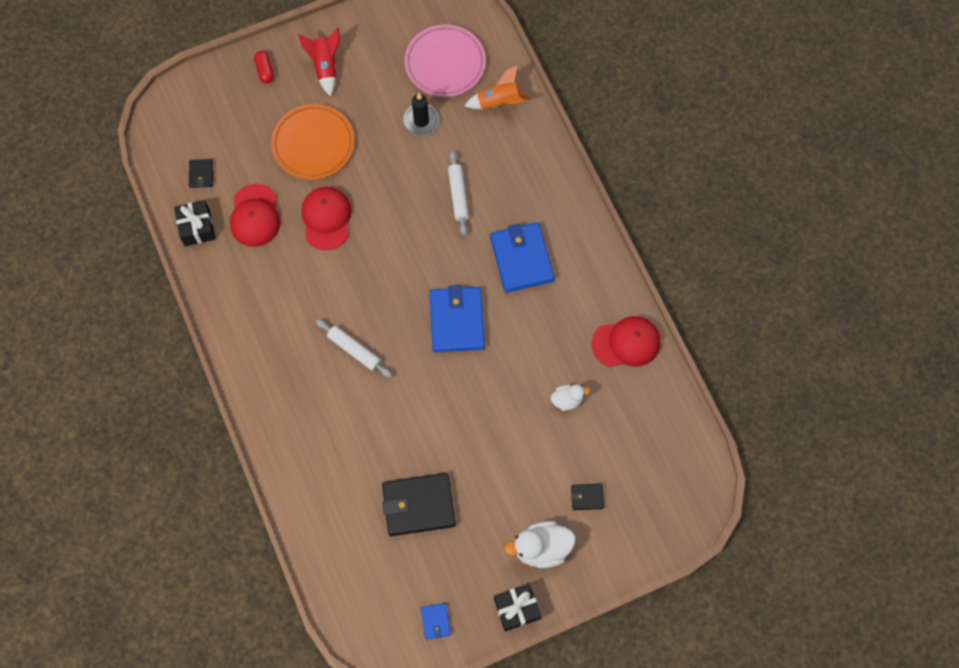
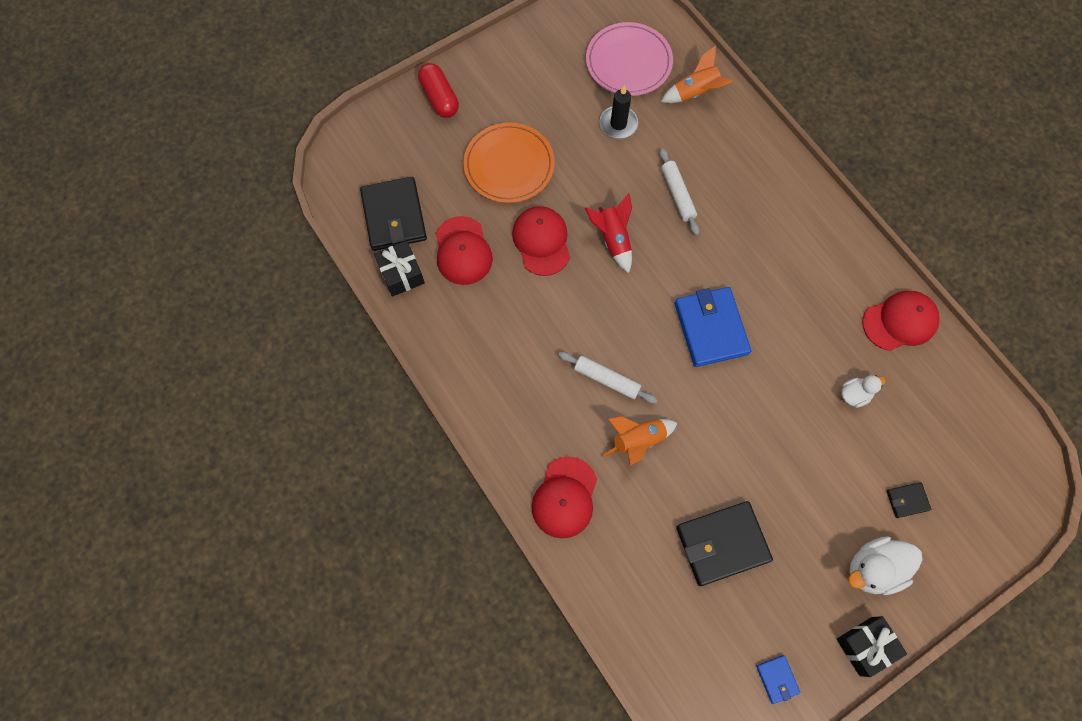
camera: 10 degrees left, 0 degrees up
(201, 174) = (394, 216): black wallet -> black wallet, size x2.14
(265, 70) = (439, 98): red capsule -> red capsule, size x1.60
(295, 444) = (565, 497): none -> red cap
(325, 66) = (503, 84): red rocket -> red rocket (613, 239)
(368, 407) = (637, 441): none -> orange rocket
(521, 259) = (763, 250): blue wallet -> none

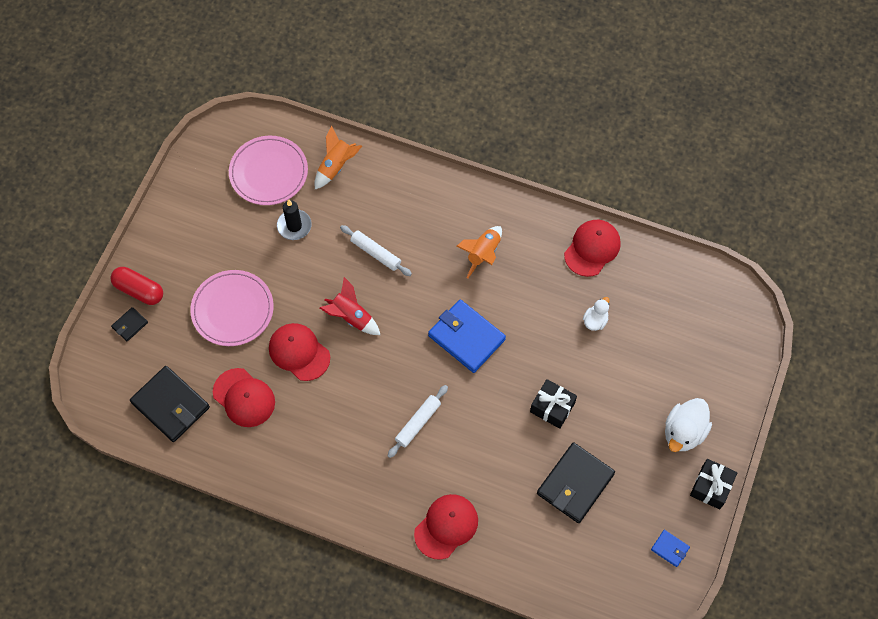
camera: 35 degrees left, 5 degrees down
(401, 274) = (209, 445): black gift -> black gift (552, 407)
(509, 165) = (232, 309): orange plate -> pink plate
(565, 497) = (446, 526): red cap -> red cap turned 120 degrees counterclockwise
(606, 379) = (418, 423): white rolling pin -> white rolling pin turned 45 degrees counterclockwise
(637, 441) = (469, 452): orange rocket -> orange rocket (483, 254)
(907, 500) = (675, 371): black wallet -> black wallet (130, 325)

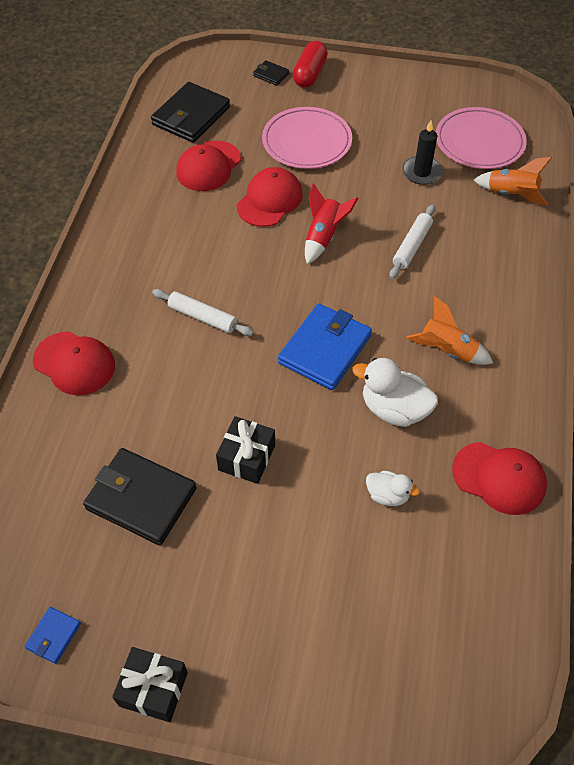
camera: 80 degrees right, 10 degrees down
(683, 432) = (237, 638): white duck -> white duck (394, 409)

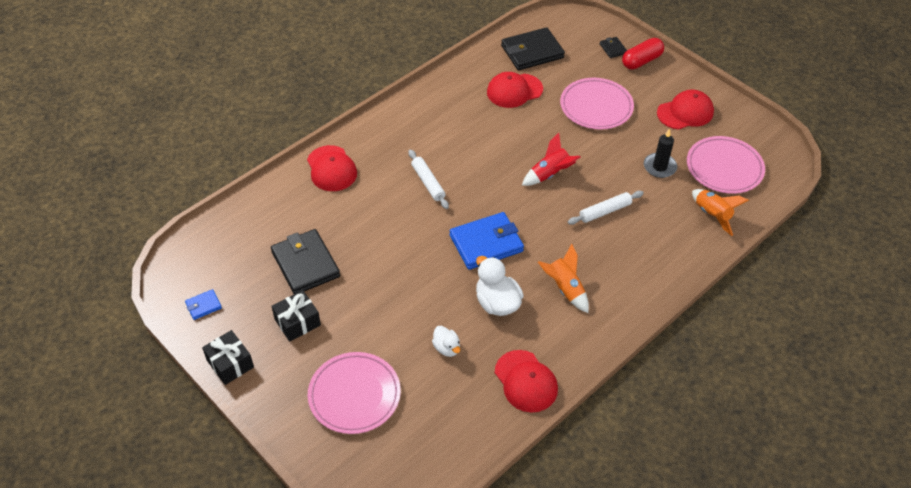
camera: 35 degrees right, 5 degrees down
(246, 457) = (383, 277): black gift -> black gift (297, 322)
(269, 200) = (535, 133): red cap -> red cap (685, 112)
(336, 621) = (354, 395): none -> pink plate

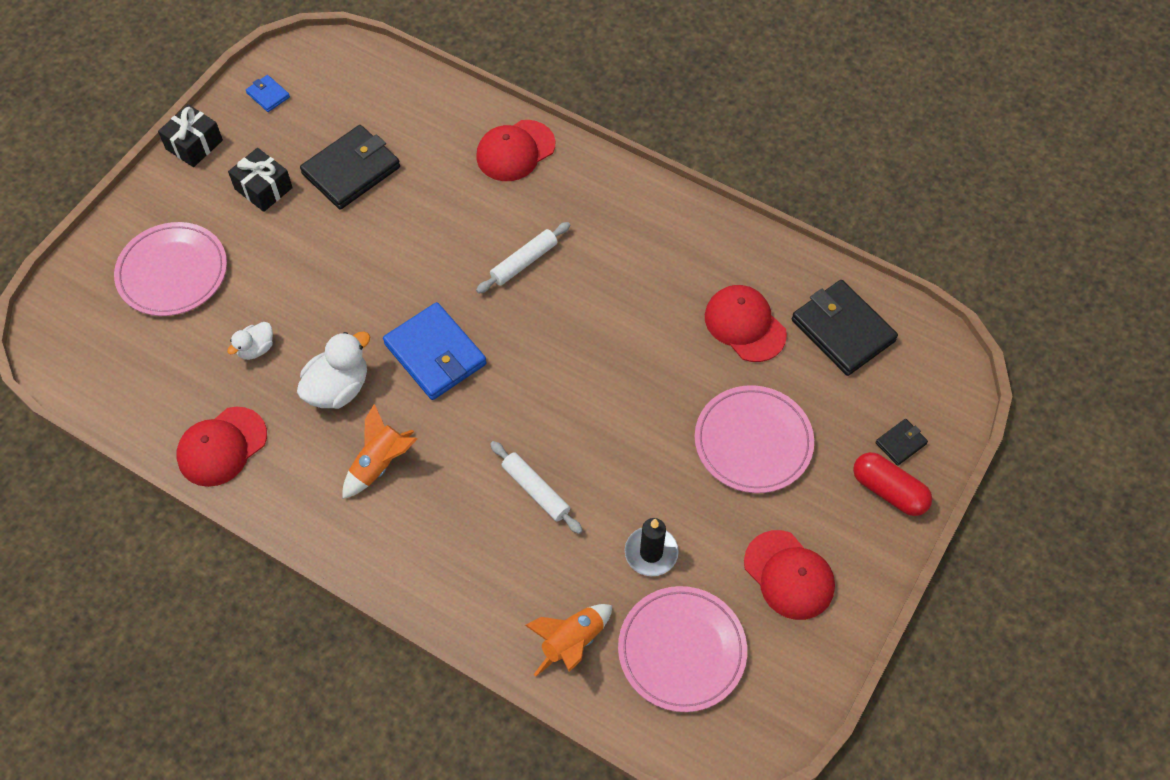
camera: 75 degrees right, 10 degrees up
(550, 174) = (587, 405): red rocket -> none

